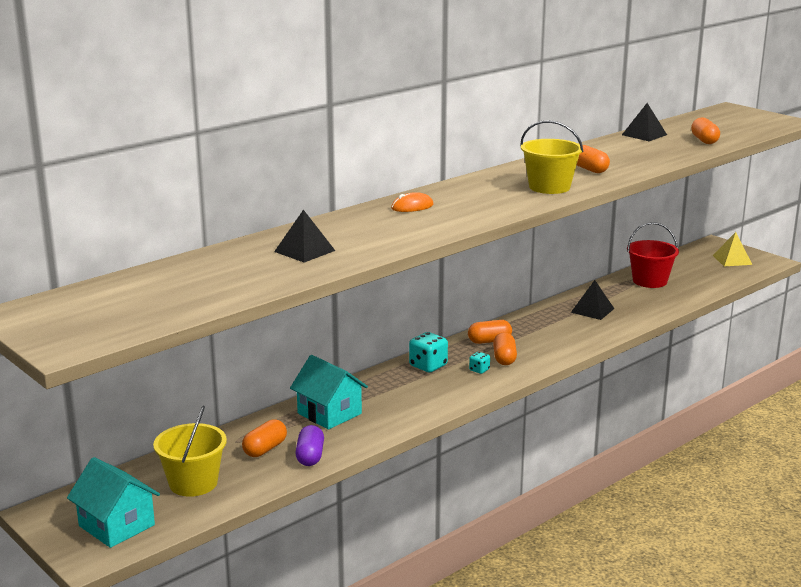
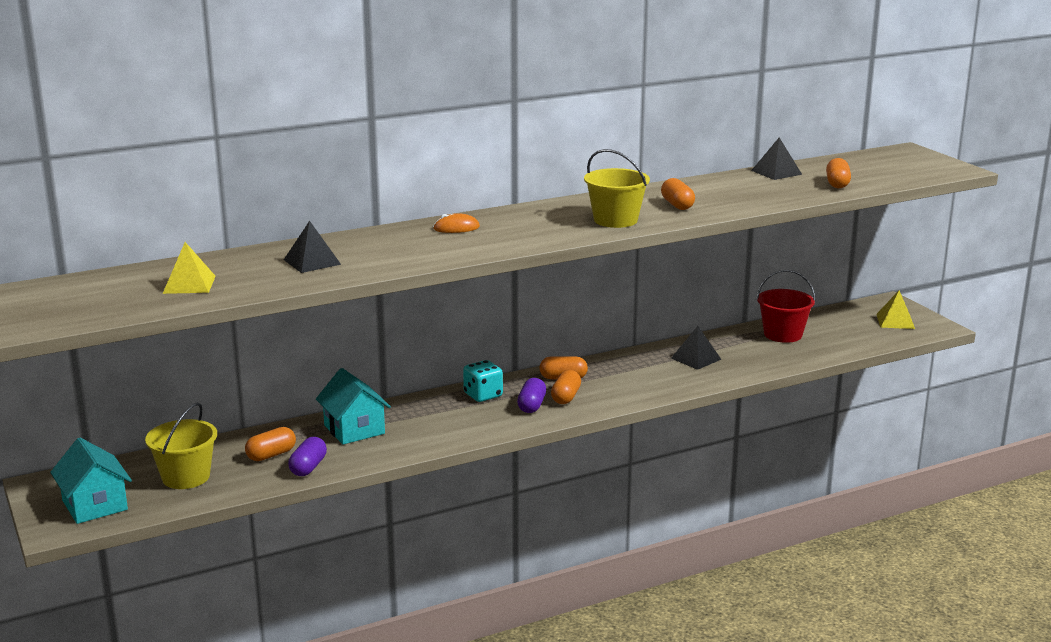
camera: 15 degrees right, 0 degrees up
(201, 285) = (189, 284): none -> yellow pyramid
(479, 370) = (531, 406): turquoise dice -> purple capsule

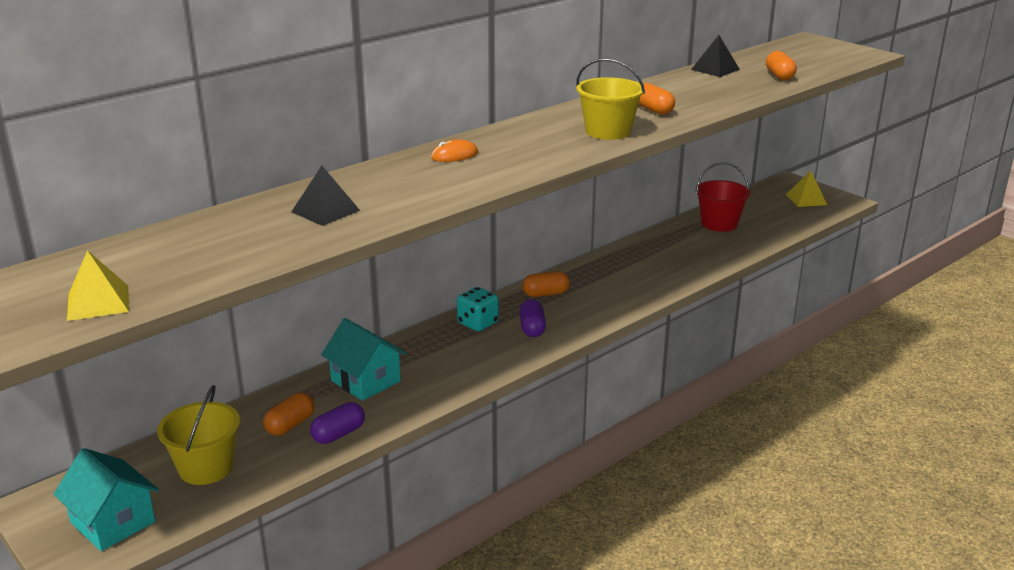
camera: 15 degrees left, 5 degrees up
(189, 284) = (200, 255): yellow pyramid -> yellow pyramid (98, 302)
(308, 467) = (338, 434): purple capsule -> purple capsule turned 45 degrees clockwise
(566, 397) = (560, 314): orange capsule -> none
(696, 358) = (657, 257): black pyramid -> none

